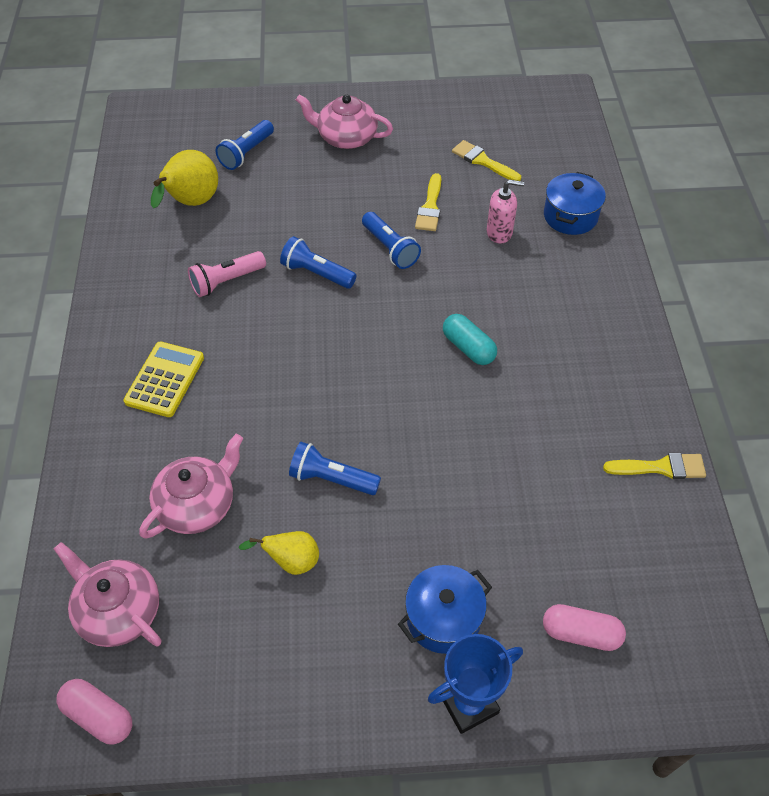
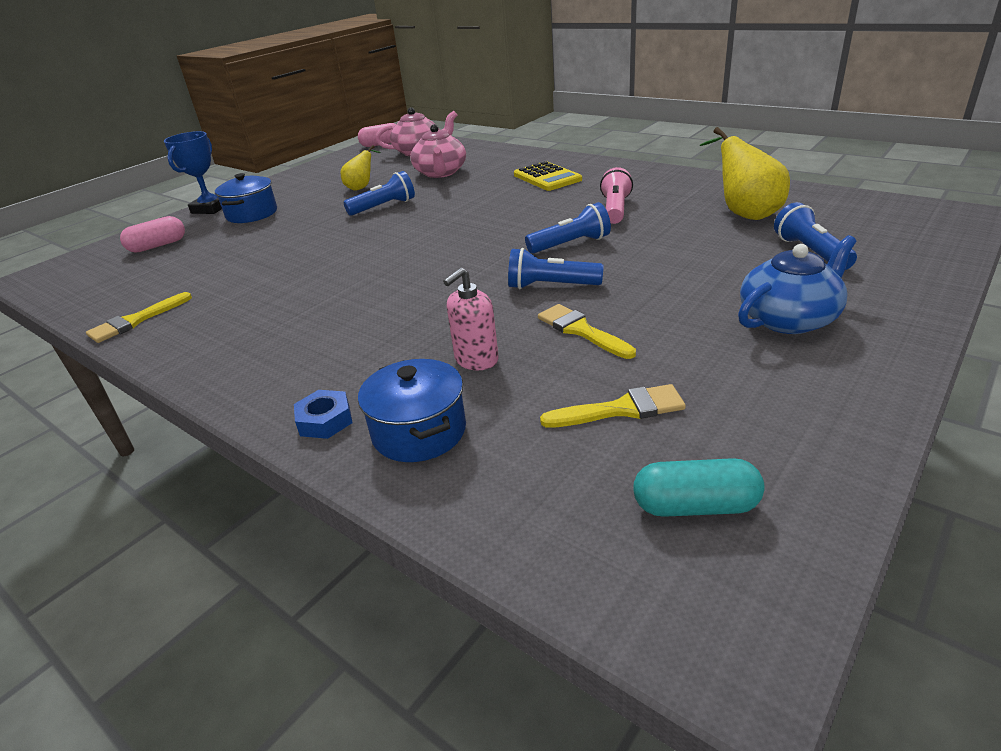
camera: 135 degrees right, 20 degrees down
(346, 137) = (789, 319): pink teapot -> blue teapot
(468, 348) = (380, 283): turquoise capsule -> turquoise capsule (695, 506)
(604, 256) = (325, 420): none -> blue nut

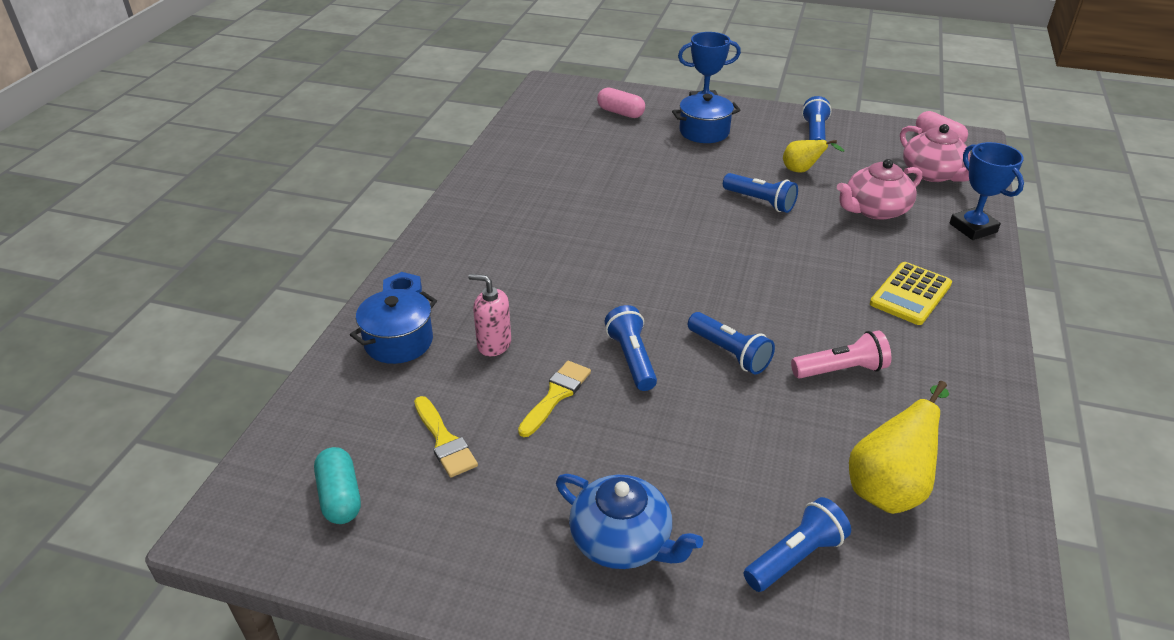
camera: 65 degrees right, 5 degrees up
(136, 321) = (502, 159): yellow brush -> none
(319, 177) = (814, 134): none -> blue flashlight
(492, 151) = (973, 228): none -> blue trophy

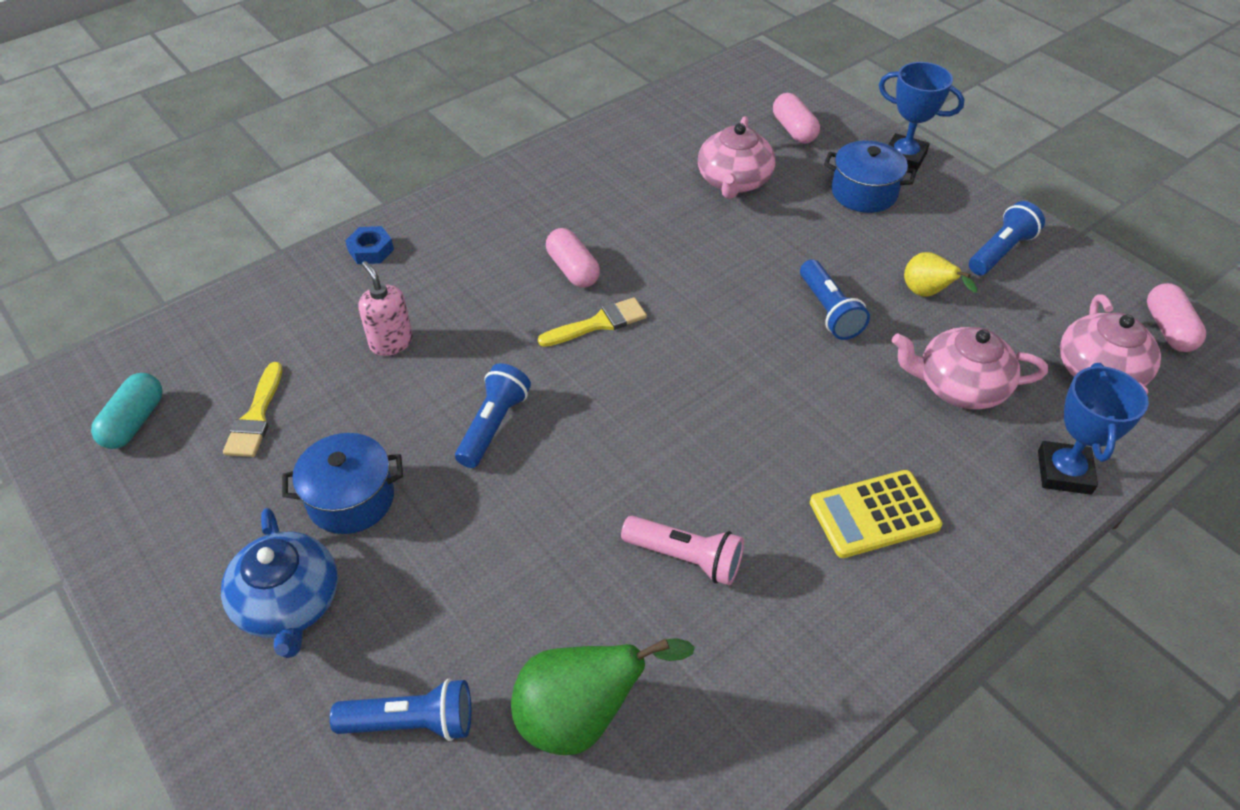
camera: 35 degrees right, 10 degrees up
(398, 342) = (319, 297): blue pot -> blue pot (351, 499)
(556, 395) = (388, 425): yellow brush -> yellow brush (598, 323)
(572, 245) = (572, 270): none -> pink capsule
(617, 154) = (734, 181): none -> pink teapot
(729, 353) = (592, 472): blue flashlight -> none
(889, 488) = (582, 716): yellow pear -> green pear

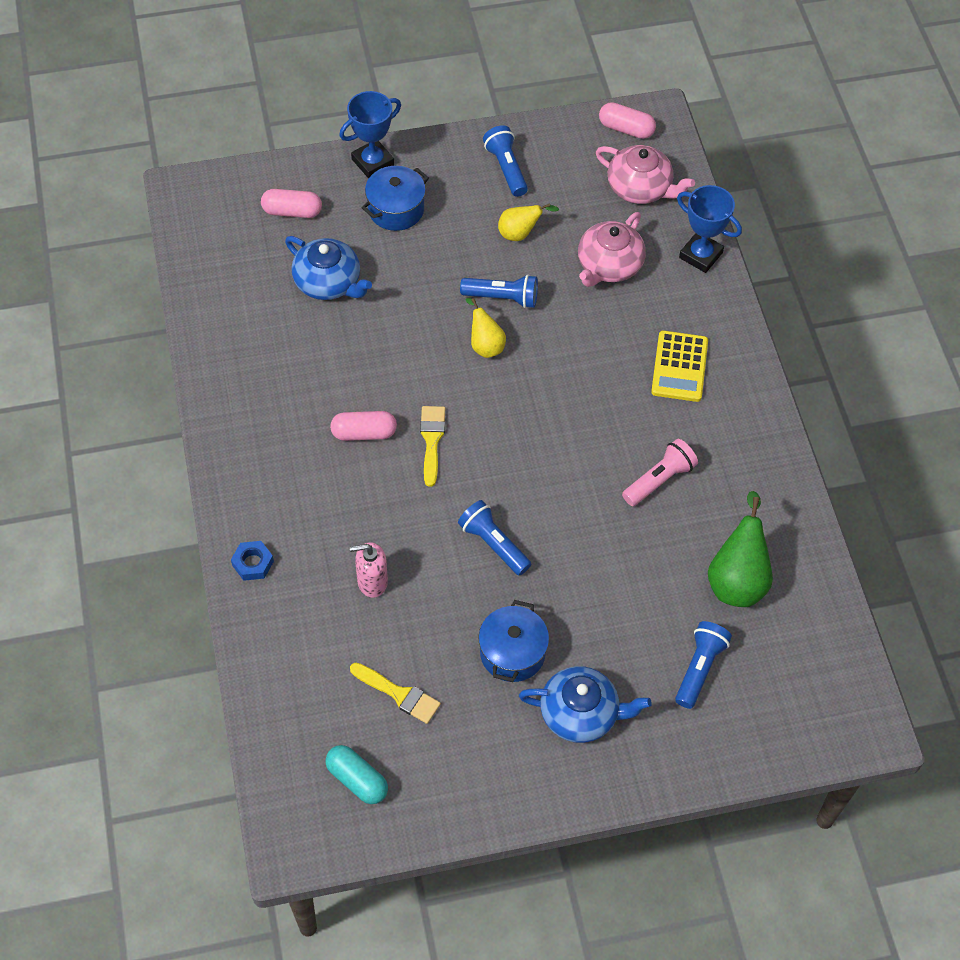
camera: 65 degrees left, 10 degrees up
(734, 181) = (329, 282): pink teapot -> blue teapot
(754, 320) = (485, 345): none -> yellow pear

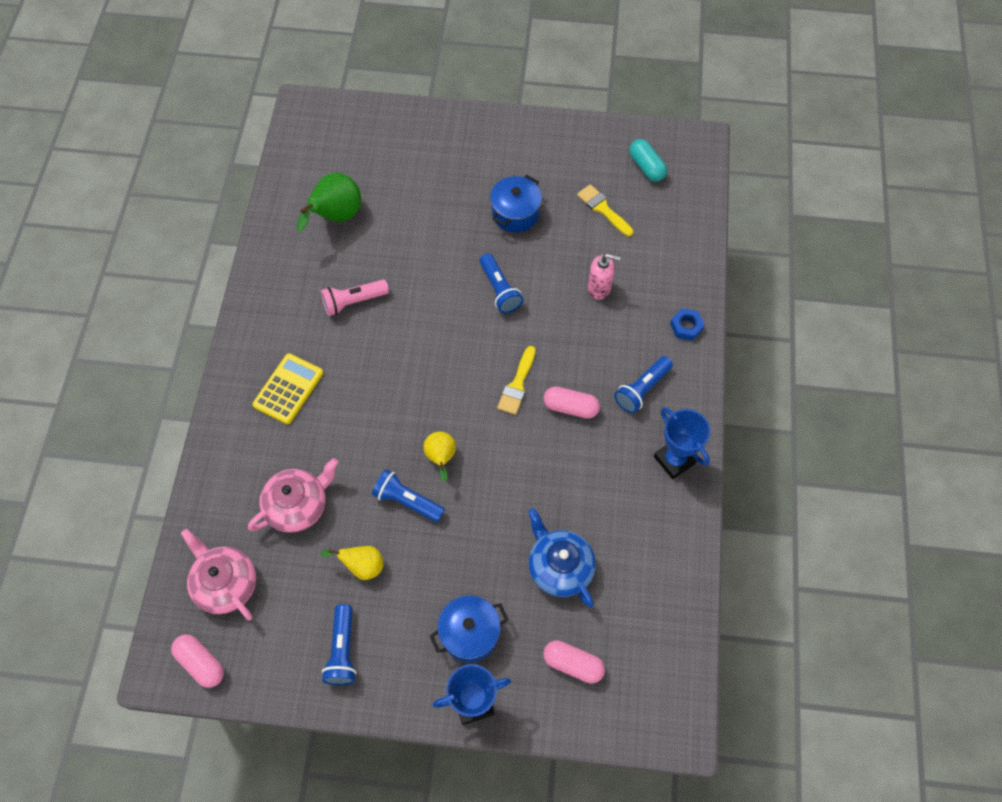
camera: 160 degrees left, 5 degrees up
(581, 713) = (484, 165): blue teapot -> none
(699, 668) = (393, 170): blue flashlight -> blue flashlight (642, 389)
(700, 255) = (211, 490): blue trophy -> blue trophy (674, 460)

